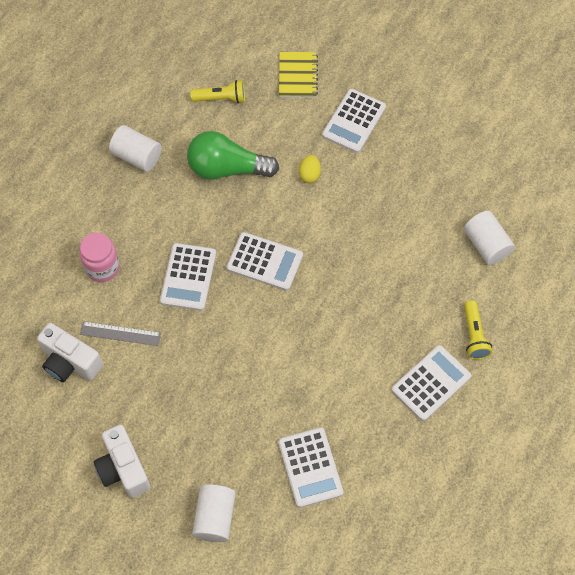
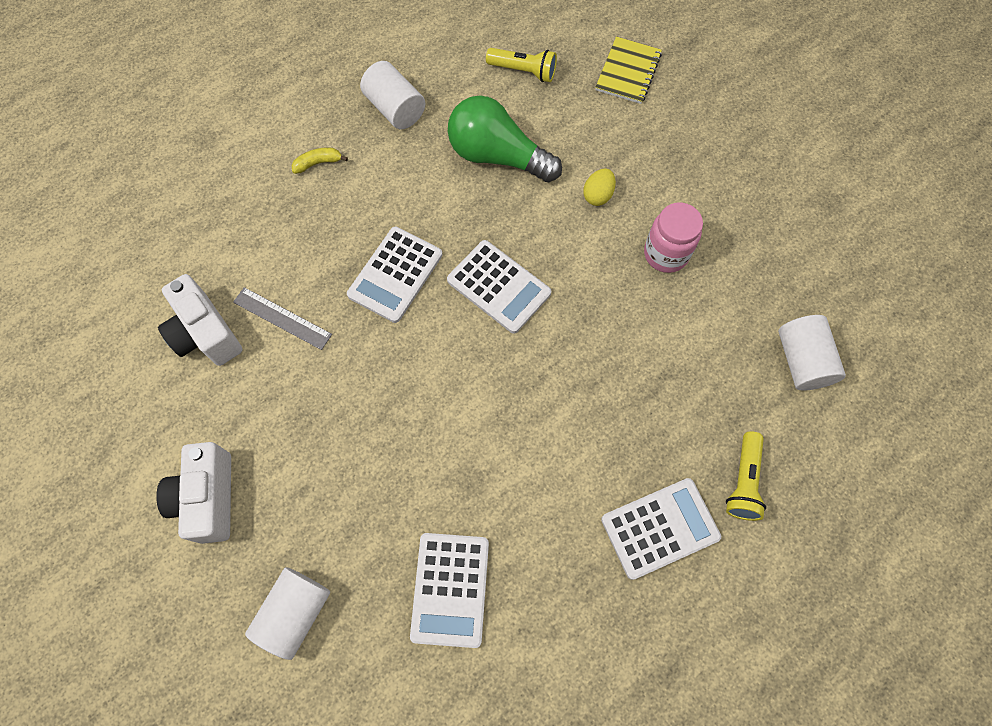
camera: 20 degrees right, 5 degrees up
(97, 215) = (318, 163): none -> yellow banana
(102, 267) = (297, 229): pink jar -> pink jar (666, 254)
(354, 121) = (678, 147): white calculator -> none

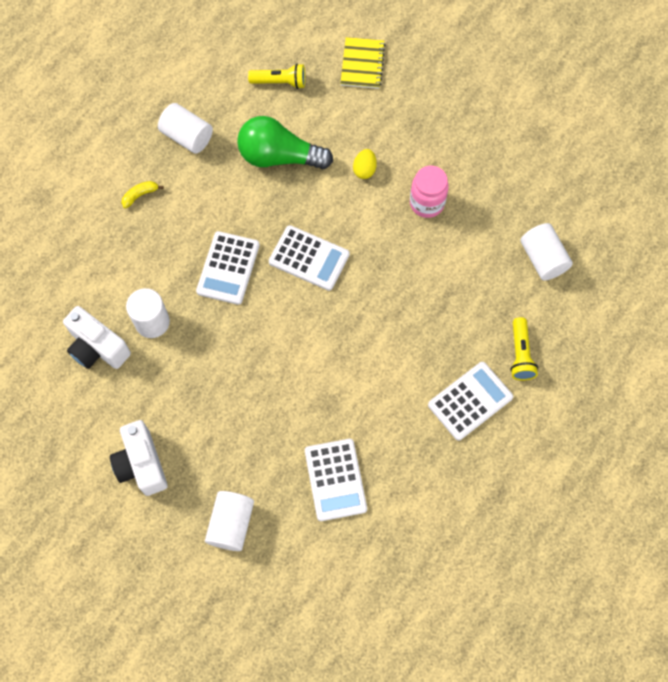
camera: 15 degrees left, 0 degrees up
(282, 318) = (152, 322): grey ruler -> white cylinder

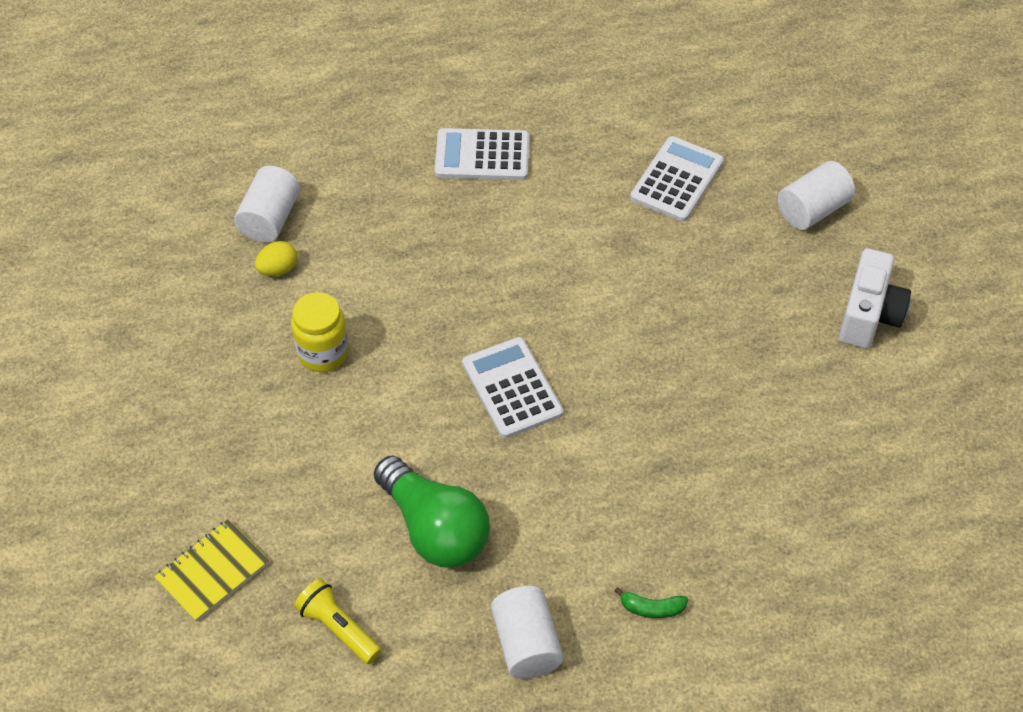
camera: 140 degrees left, 15 degrees down
(98, 348) = (839, 461): white camera -> none
(140, 195) = (652, 608): yellow banana -> green banana
(152, 322) = (752, 445): white cylinder -> none
(228, 268) = (614, 442): white calculator -> none
(364, 170) = (351, 438): yellow egg -> yellow egg (278, 269)
(427, 203) = (323, 353): pink jar -> yellow jar
(520, 354) = (391, 159): yellow flashlight -> none

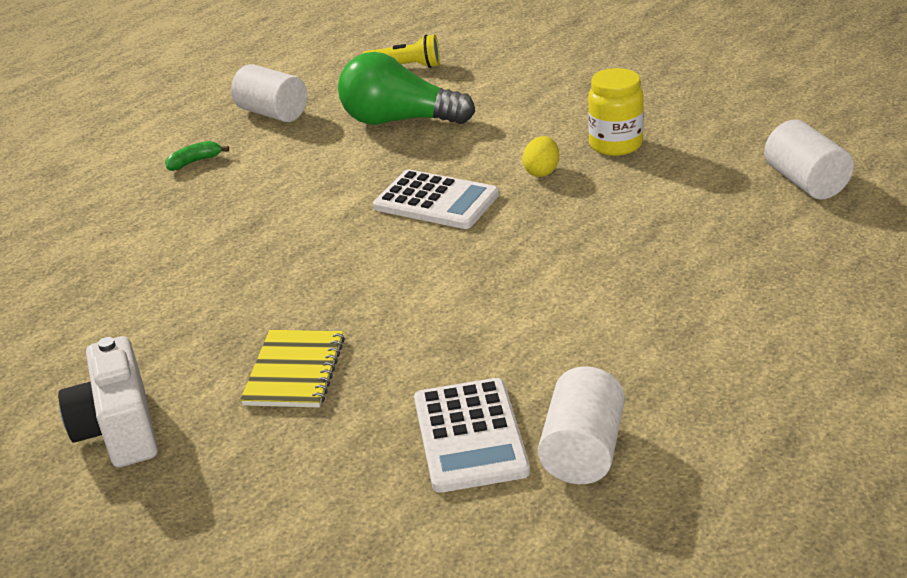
camera: 145 degrees right, 20 degrees down
(212, 572) = (518, 48): yellow notebook -> yellow notebook (294, 371)
(278, 269) = (736, 162): yellow egg -> yellow egg (542, 172)
(482, 155) = (712, 330): white calculator -> none
(812, 210) = (266, 502): white cylinder -> white cylinder (583, 451)

